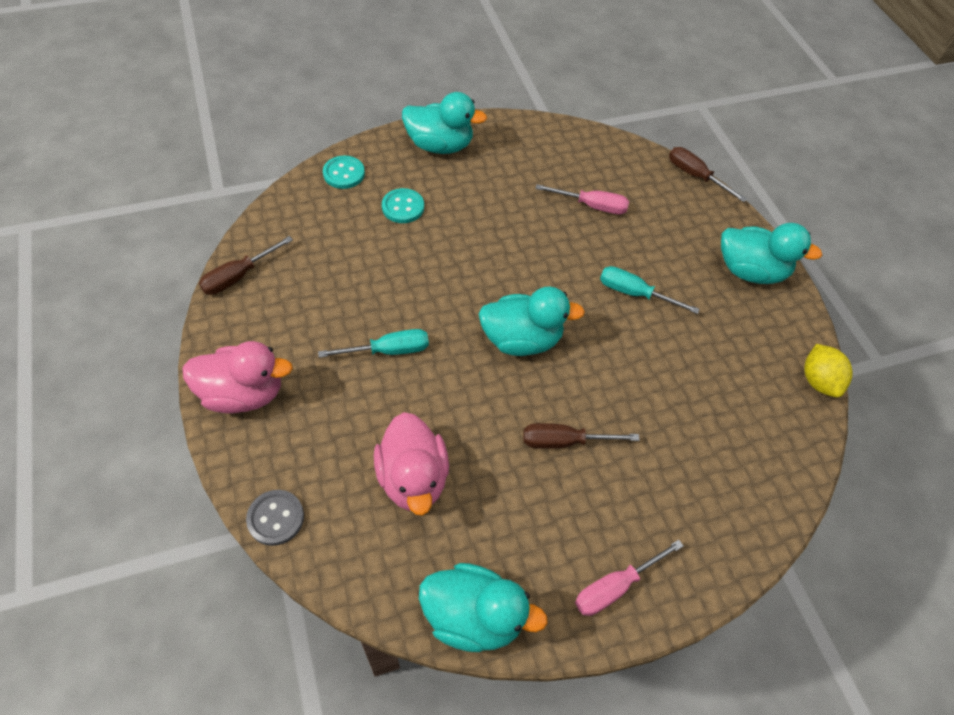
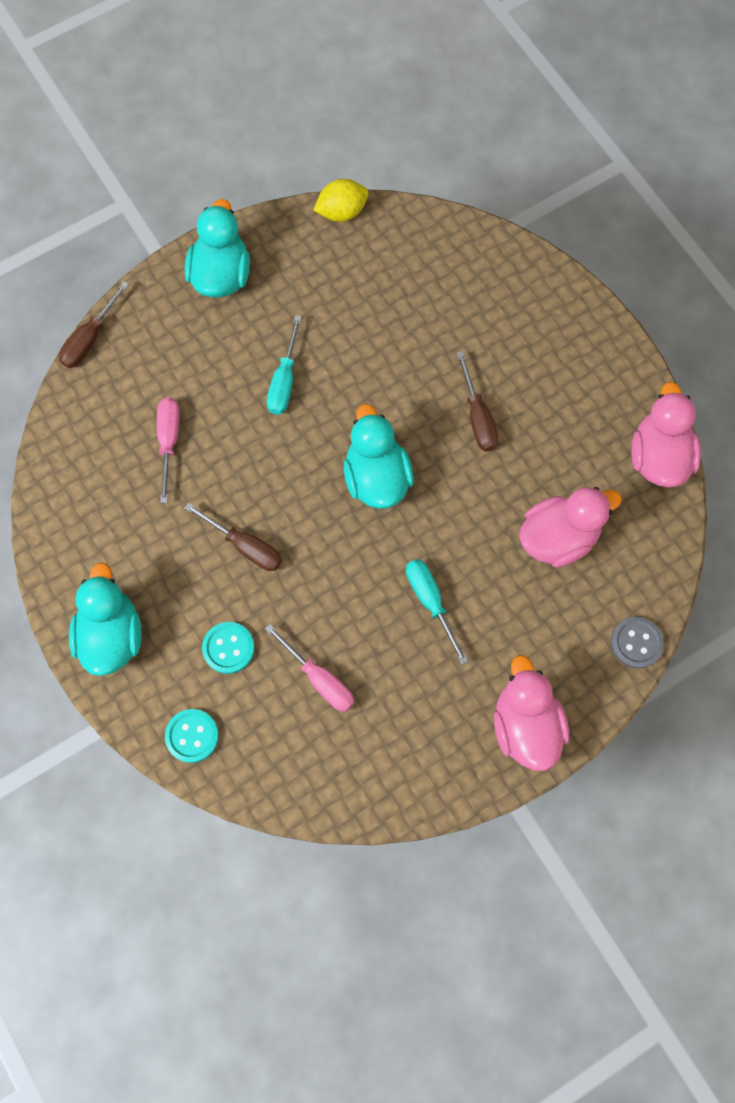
camera: 100 degrees left, 15 degrees up
(238, 276) = (384, 795): brown screwdriver -> brown screwdriver (245, 546)
(473, 616) = (658, 457): turquoise duck -> pink duck
(615, 587) = (596, 356): pink screwdriver -> pink screwdriver (319, 679)

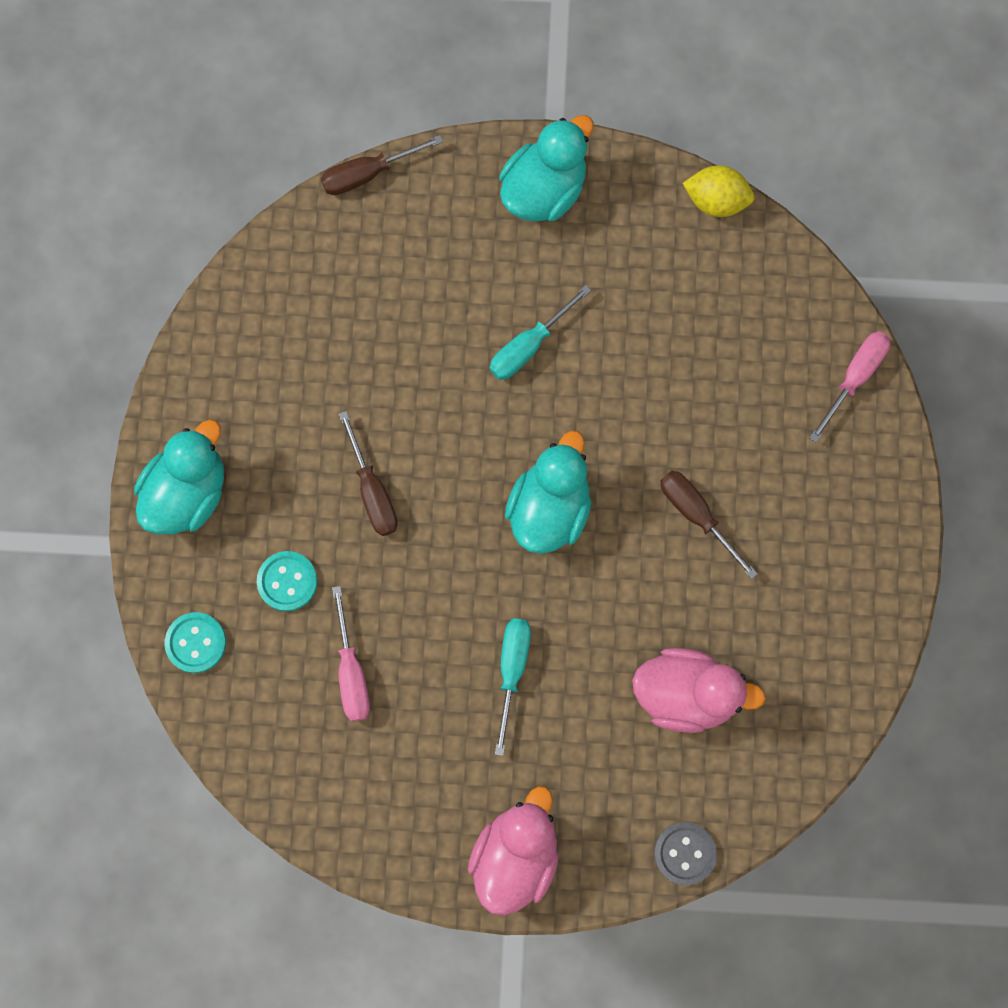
camera: 35 degrees right, 5 degrees up
(169, 441) = (372, 334): pink screwdriver -> pink screwdriver (854, 378)
(478, 417) = (696, 515): brown screwdriver -> brown screwdriver turned 120 degrees clockwise
(658, 457) = (852, 682): pink duck -> none

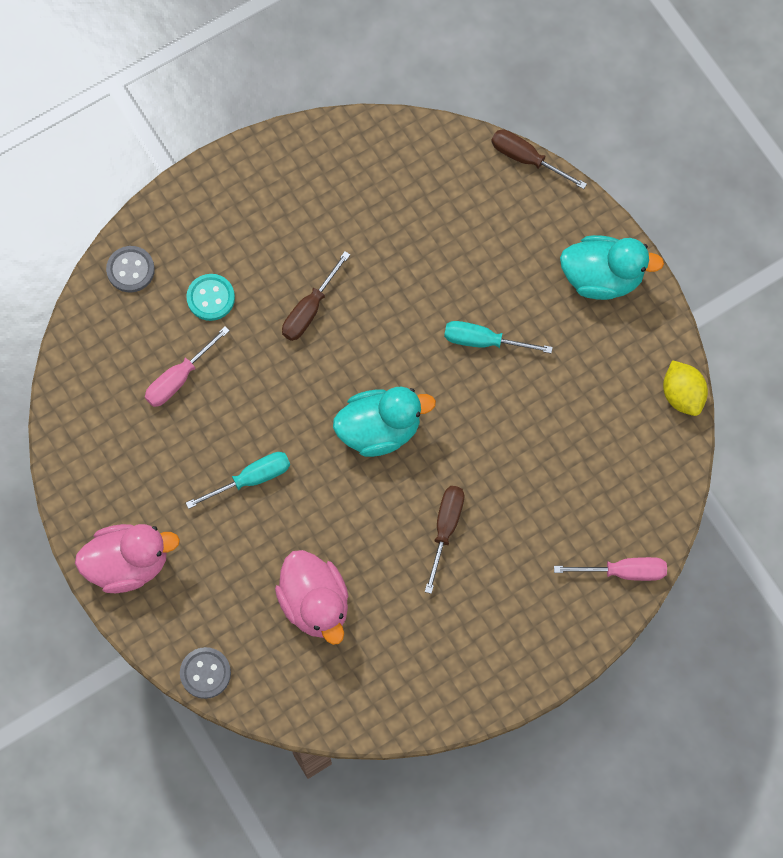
camera: 55 degrees right, 5 degrees down
(187, 493) = (225, 197): turquoise duck -> none
(196, 643) = (130, 270): turquoise button -> grey button

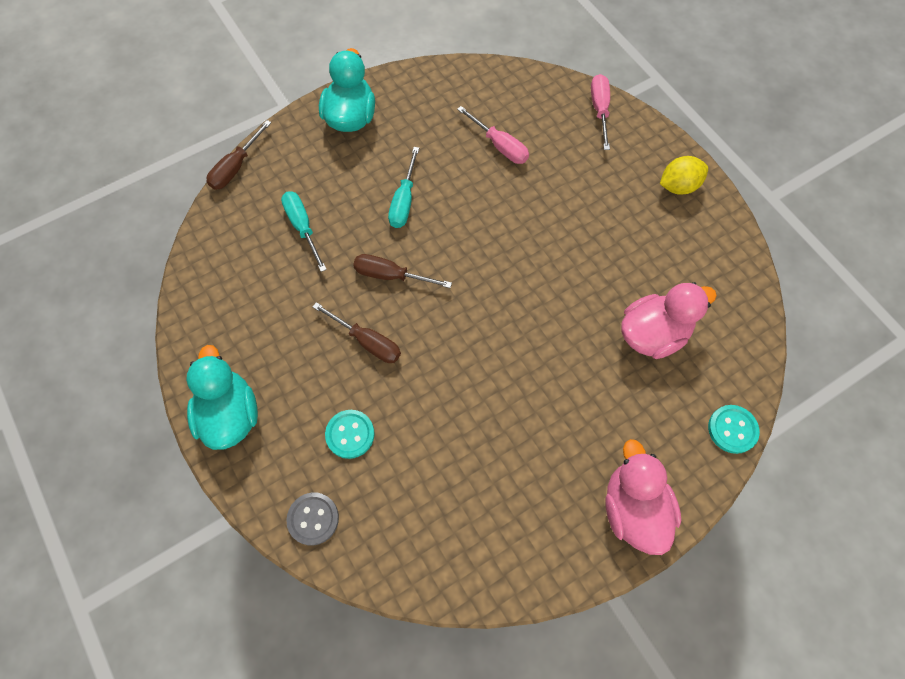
camera: 90 degrees left, 5 degrees down
(179, 378) = (435, 464): pink screwdriver -> pink screwdriver (499, 146)
(205, 673) = (732, 429): grey button -> turquoise button
(251, 479) = (538, 391): turquoise screwdriver -> turquoise screwdriver (302, 227)
(379, 429) = (486, 281): turquoise duck -> turquoise duck (230, 414)
(445, 529) = (574, 231): brown screwdriver -> brown screwdriver (391, 275)
(682, 395) = (453, 69): yellow lemon -> yellow lemon (678, 186)

